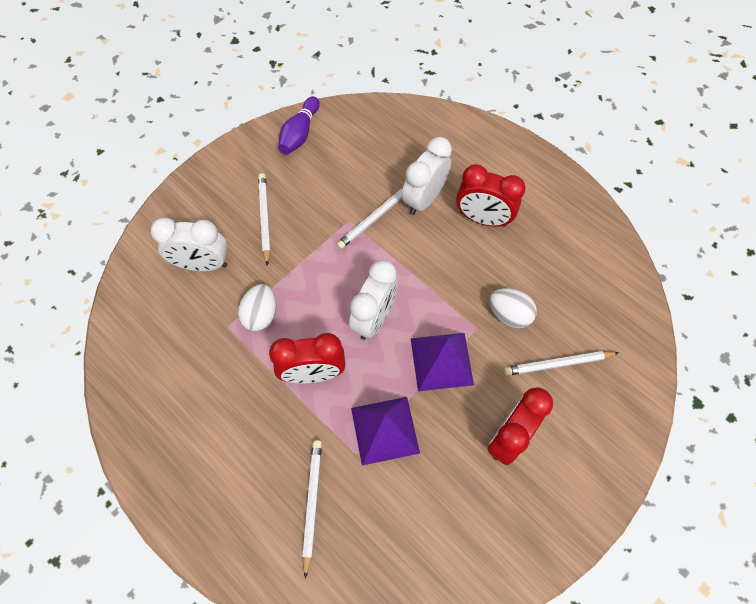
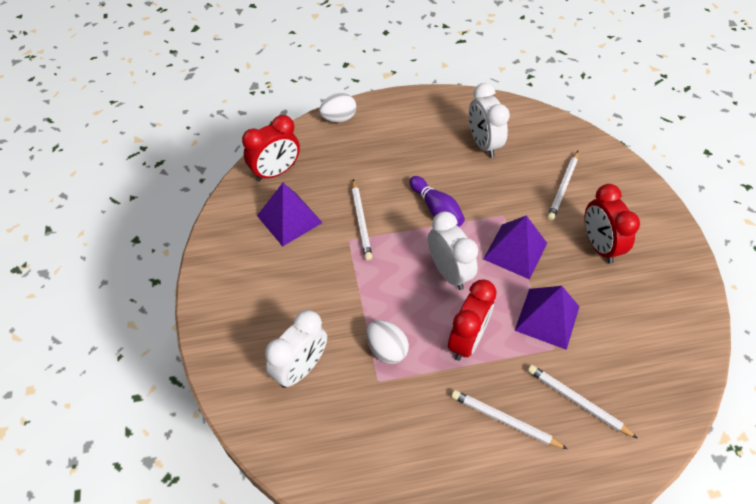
camera: 55 degrees left, 10 degrees down
(264, 218) = (295, 296): white pencil -> white pencil (504, 420)
(300, 134) = (234, 226): purple bowling pin -> purple bowling pin (436, 209)
(336, 165) = (289, 219): none -> purple pyramid
(424, 199) = (371, 182): white clock -> white clock (483, 144)
(482, 219) = (418, 159): red clock -> red clock (276, 172)
(509, 315) = (506, 190): white egg -> white egg (338, 118)

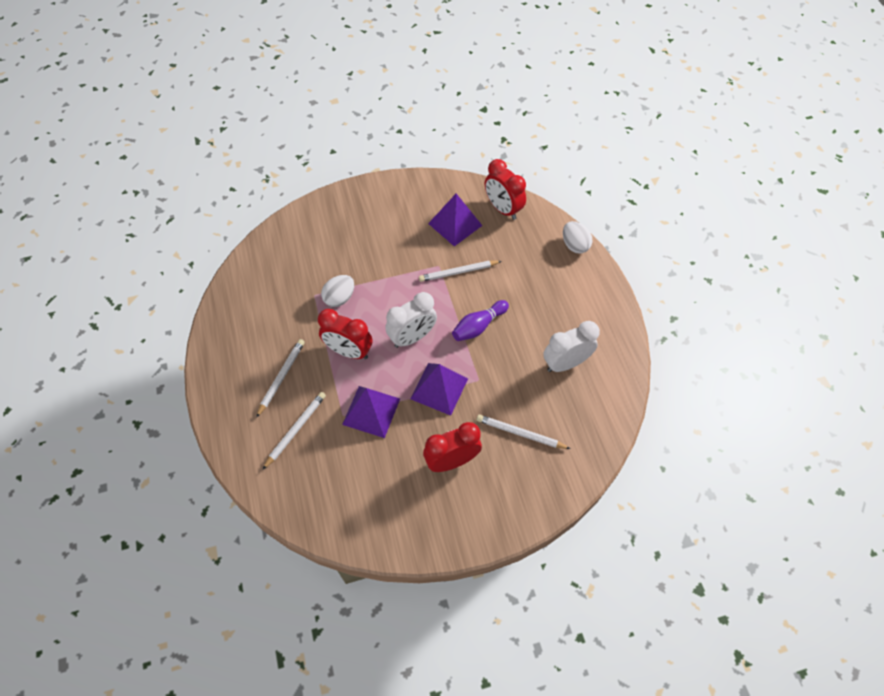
camera: 85 degrees right, 5 degrees up
(301, 368) = (323, 248): white clock -> none

